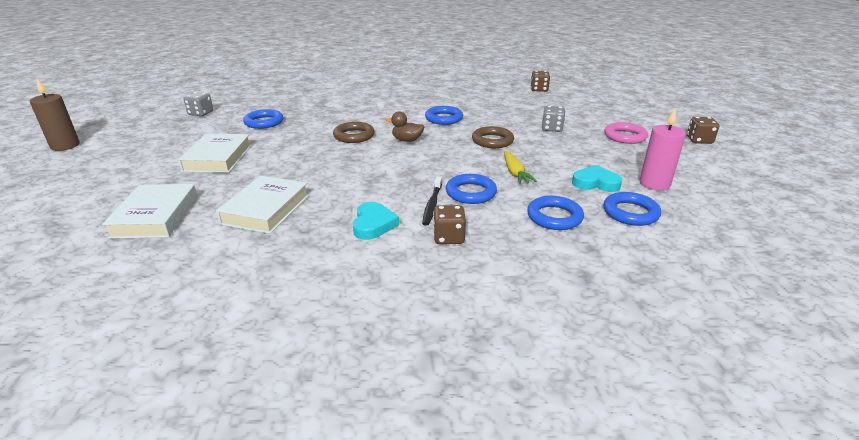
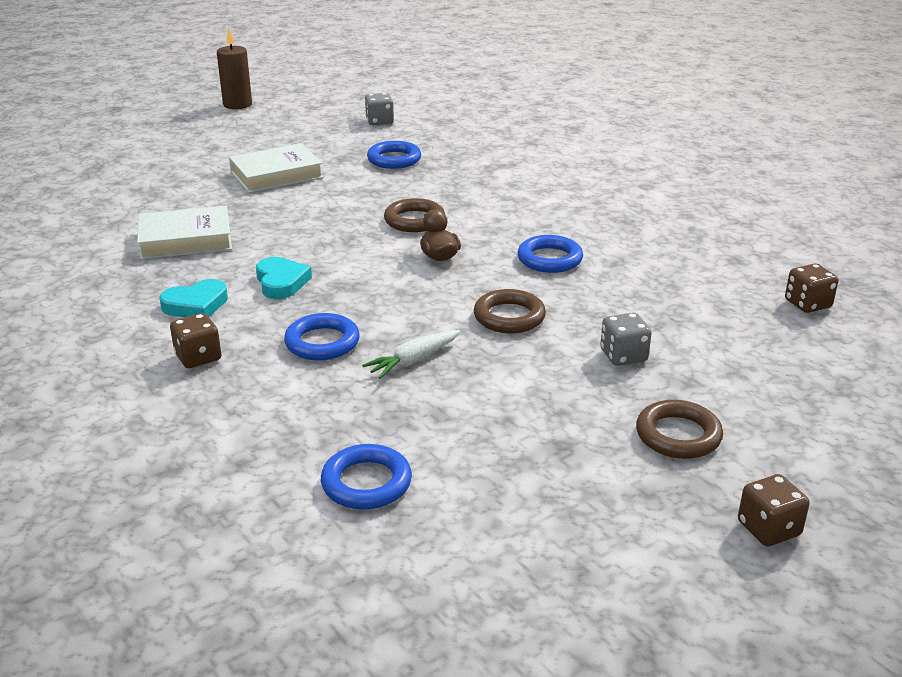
camera: 60 degrees right, 0 degrees up
(155, 216) = (136, 198): white book -> none
(432, 205) = (268, 326): black toothbrush -> none
(515, 173) = (413, 361): yellow carrot -> white carrot
(554, 217) = (303, 419): blue ring -> none
(595, 183) = (443, 435): turquoise heart -> turquoise heart (281, 282)
(625, 136) = (678, 435): pink ring -> brown ring
(654, 183) = (495, 494): pink candle -> none

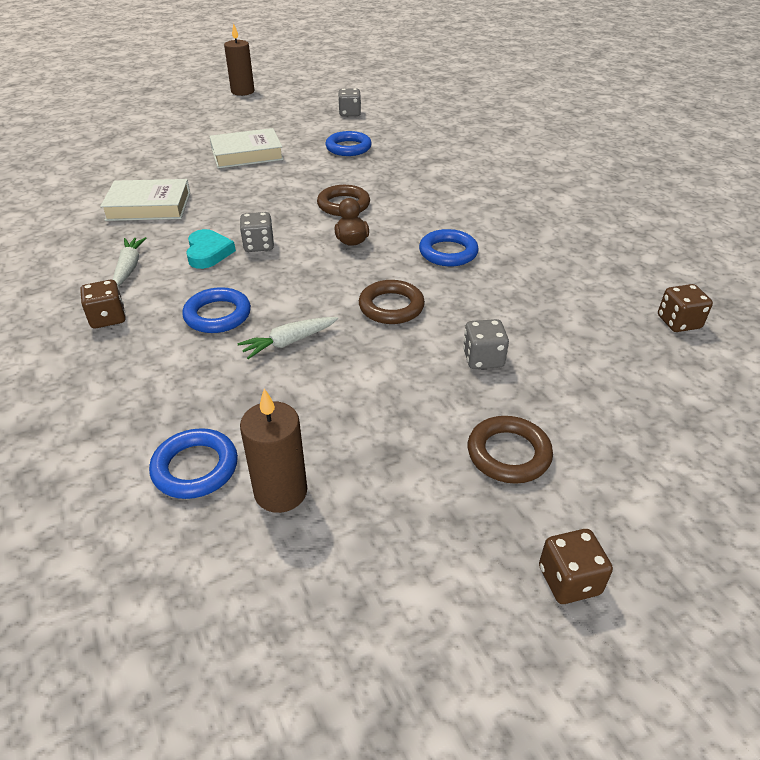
camera: 10 degrees right, 10 degrees up
(196, 305) = (129, 267): turquoise heart -> white carrot
(336, 270) = (258, 245): none -> grey dice
(465, 493) = (281, 492): none -> brown candle

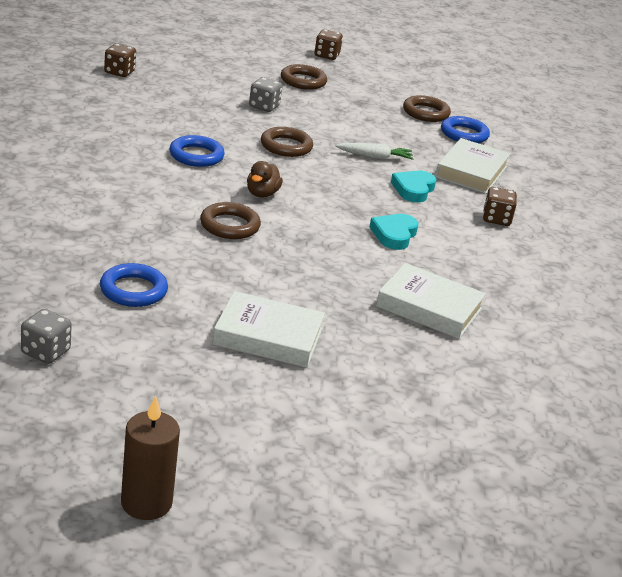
camera: 155 degrees left, 10 degrees down
(129, 267) = (469, 250): white carrot -> none
(158, 382) = (471, 172): none -> white book
(217, 315) = (413, 189): blue ring -> turquoise heart
(258, 245) = (345, 223): grey dice -> none
(281, 492) = (425, 113): brown candle -> brown ring

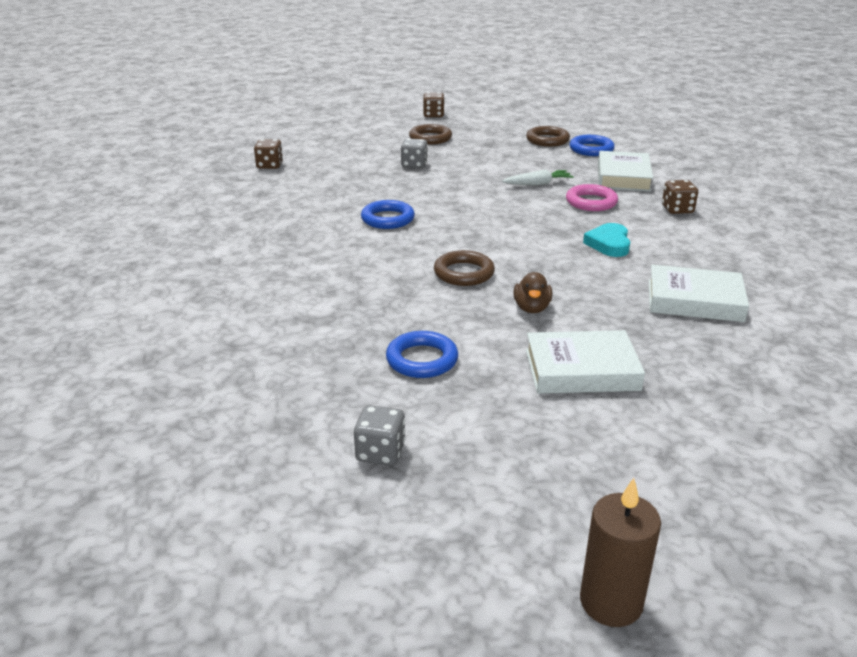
camera: 10 degrees left, 0 degrees up
(262, 194) = (470, 237): brown duck -> brown duck (531, 308)
(286, 146) = (458, 192): brown ring -> none
(413, 189) = (591, 202): turquoise heart -> pink ring

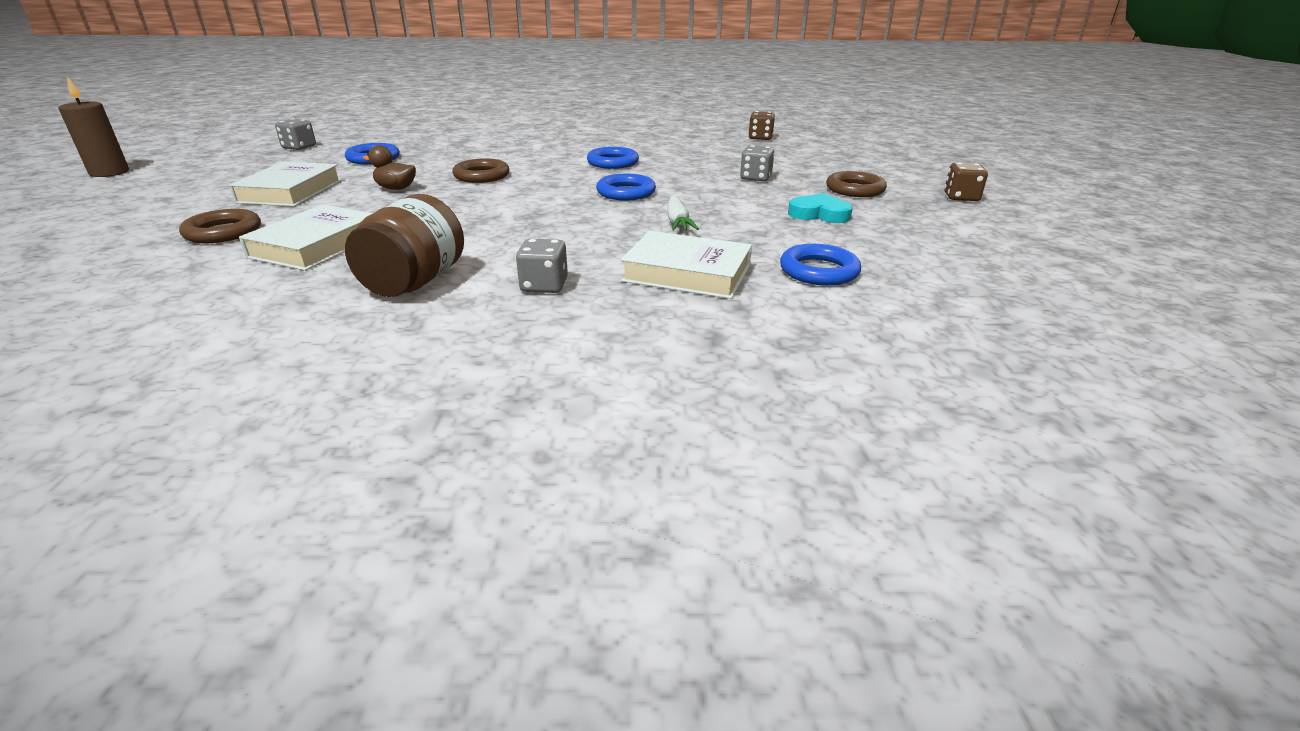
camera: 100 degrees right, 0 degrees up
(480, 205) = (626, 192): none -> blue ring
(547, 140) = (861, 248): brown ring -> brown ring (223, 232)
(591, 202) = (603, 240): pink ring -> none
(609, 244) = (480, 231): turquoise heart -> turquoise heart (819, 214)
(677, 209) = (544, 286): brown dice -> grey dice
(713, 246) = (414, 282): none -> brown jar

